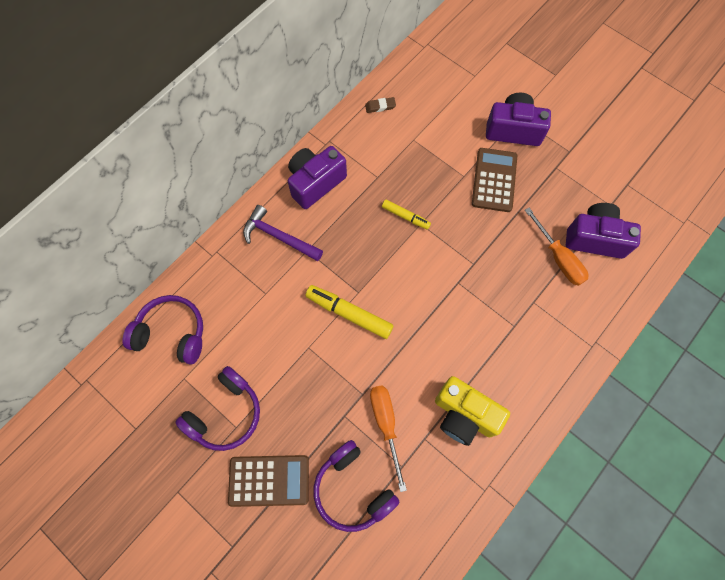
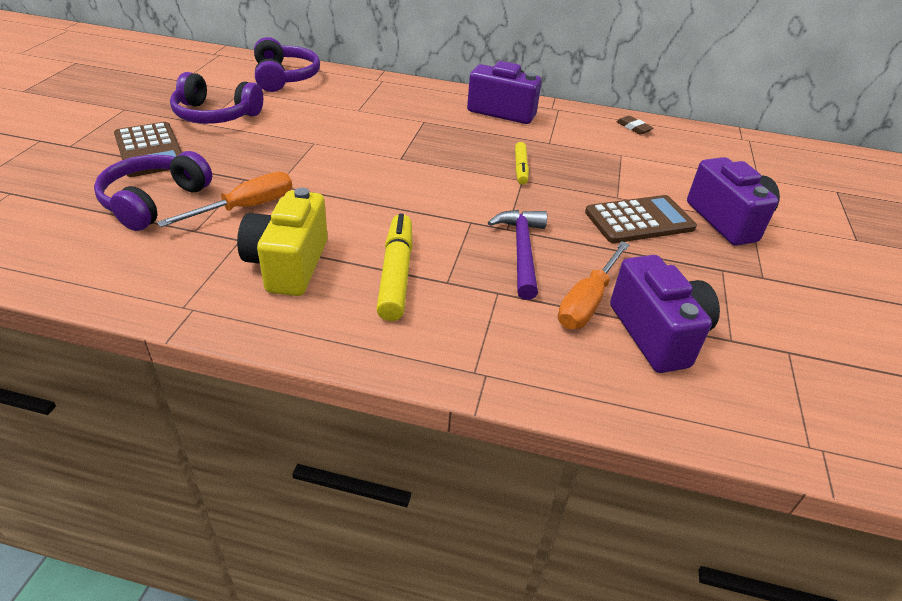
camera: 60 degrees right, 30 degrees down
(279, 237) = (424, 105): purple hammer -> purple hammer (521, 251)
(349, 314) = (370, 157): yellow marker -> yellow marker (396, 274)

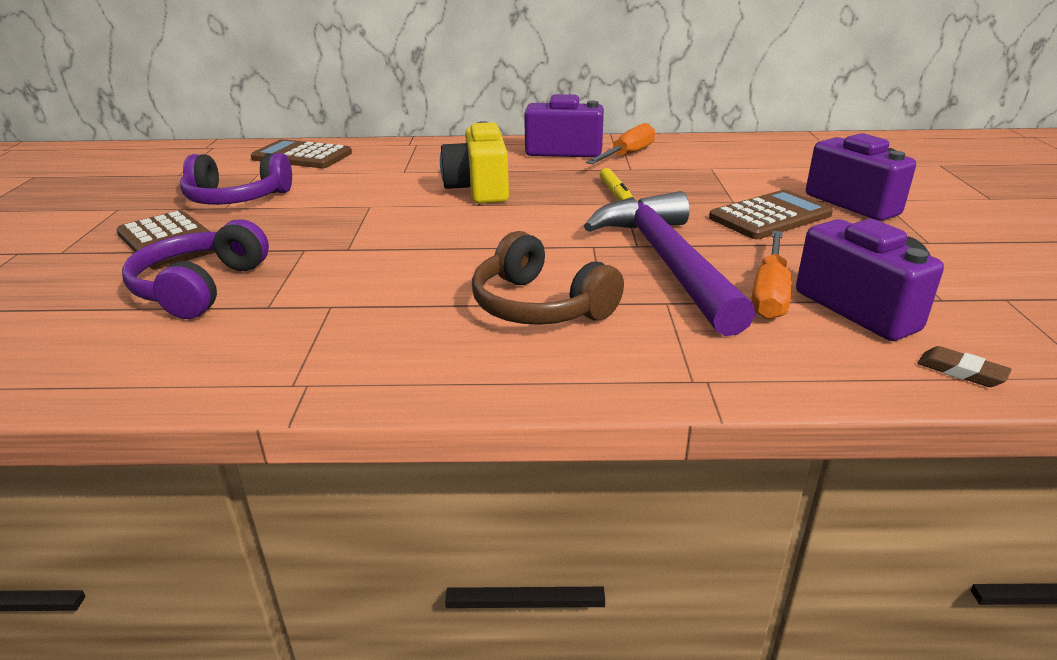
camera: 10 degrees left, 10 degrees down
(245, 208) = (321, 275): orange screwdriver -> orange screwdriver (627, 155)
(284, 77) = (302, 156): purple headphones -> brown calculator
(288, 264) = (405, 319): yellow camera -> yellow camera (479, 189)
(396, 274) = (540, 306): yellow marker -> brown headphones
(521, 251) = (666, 262): purple hammer -> purple hammer, size x1.66
(633, 127) = (707, 145): brown eraser -> brown eraser (961, 371)

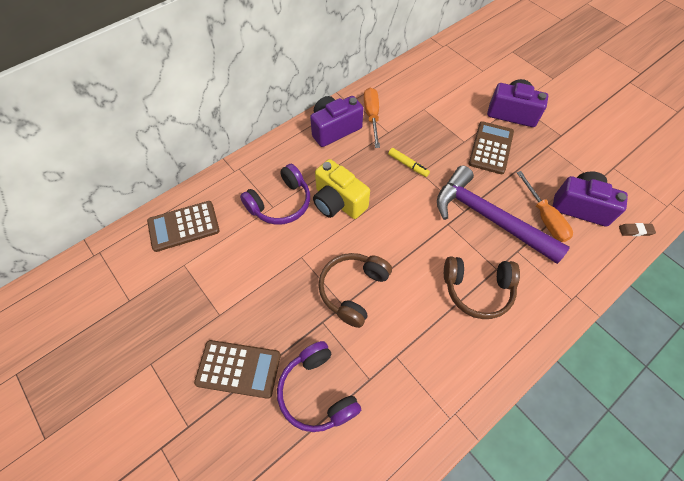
camera: 40 degrees left, 30 degrees up
(237, 198) = (213, 301): purple headphones -> purple headphones (280, 203)
(379, 244) = (353, 290): none -> brown headphones

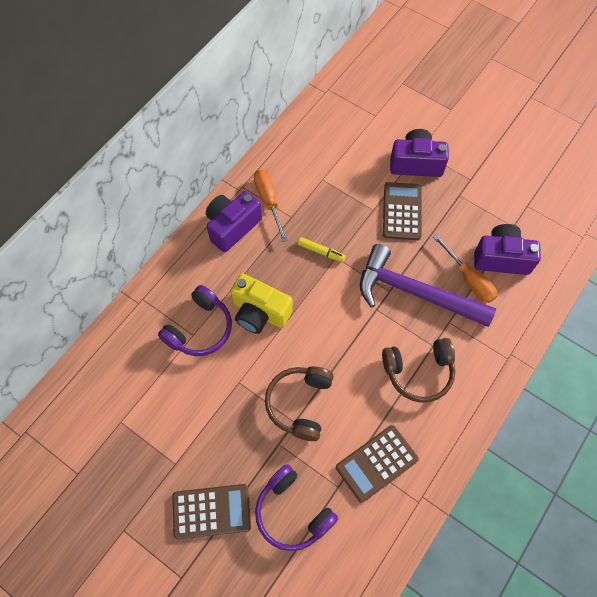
camera: 15 degrees left, 5 degrees up
(184, 226) = (105, 380): brown calculator -> brown calculator (376, 463)
(635, 231) = (556, 272): brown eraser -> none

